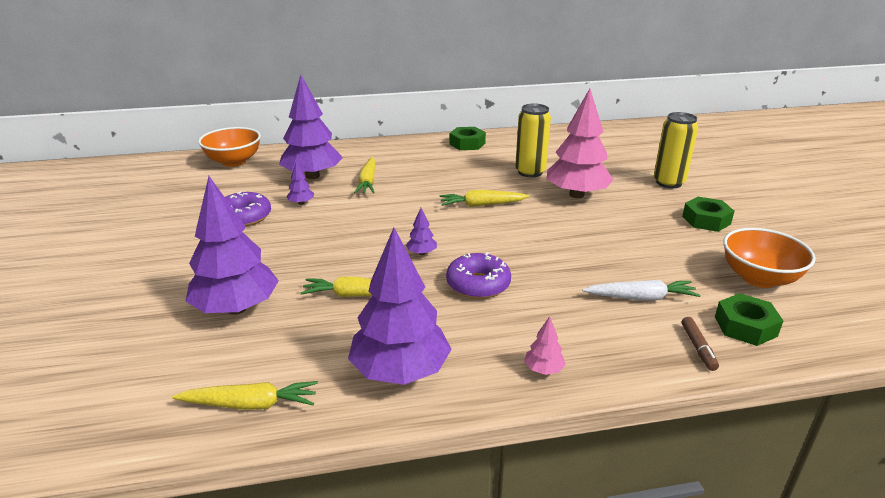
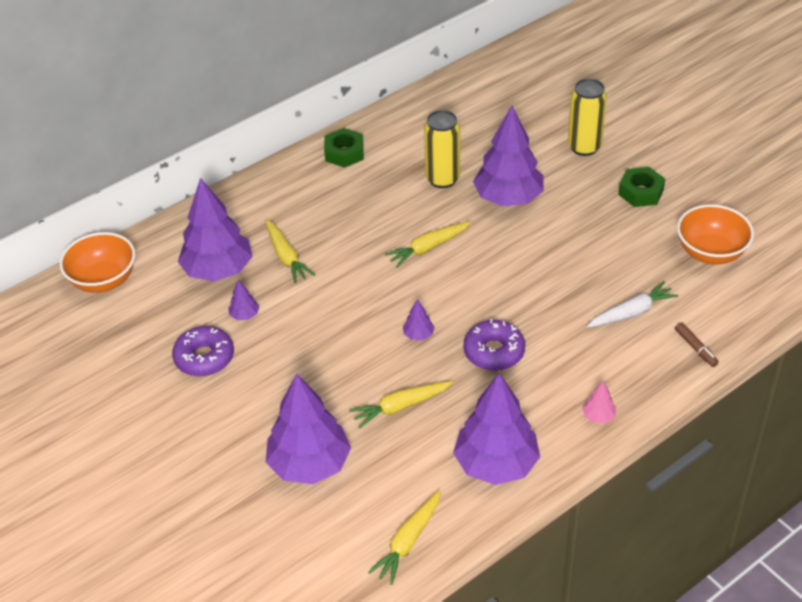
camera: 25 degrees left, 15 degrees up
(250, 404) = (408, 541): yellow carrot -> yellow carrot turned 150 degrees clockwise
(576, 195) = (508, 198): pink tree -> purple tree
(745, 326) = (720, 312): green nut -> none

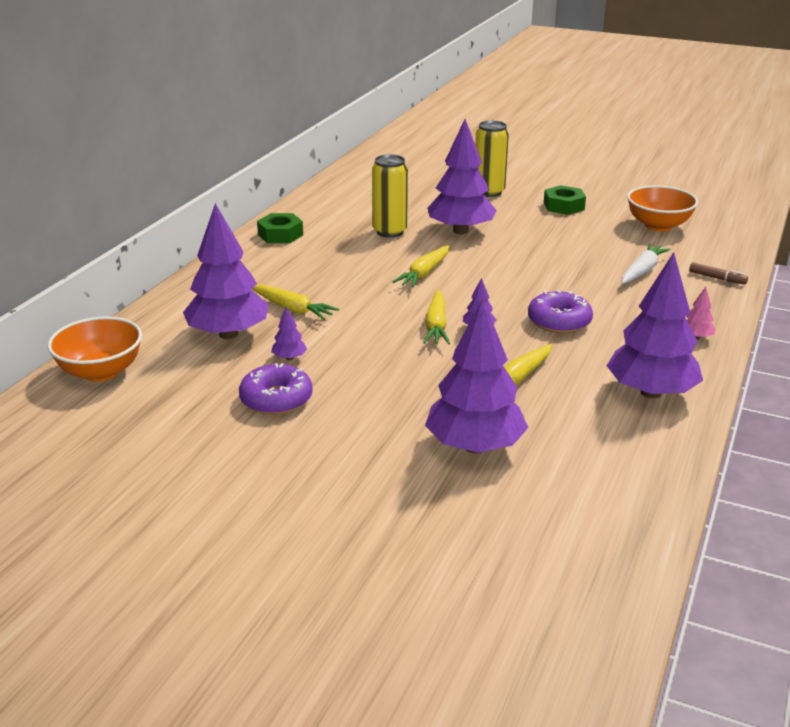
camera: 30 degrees left, 15 degrees down
(408, 541) = (638, 472): yellow carrot -> yellow carrot (436, 325)

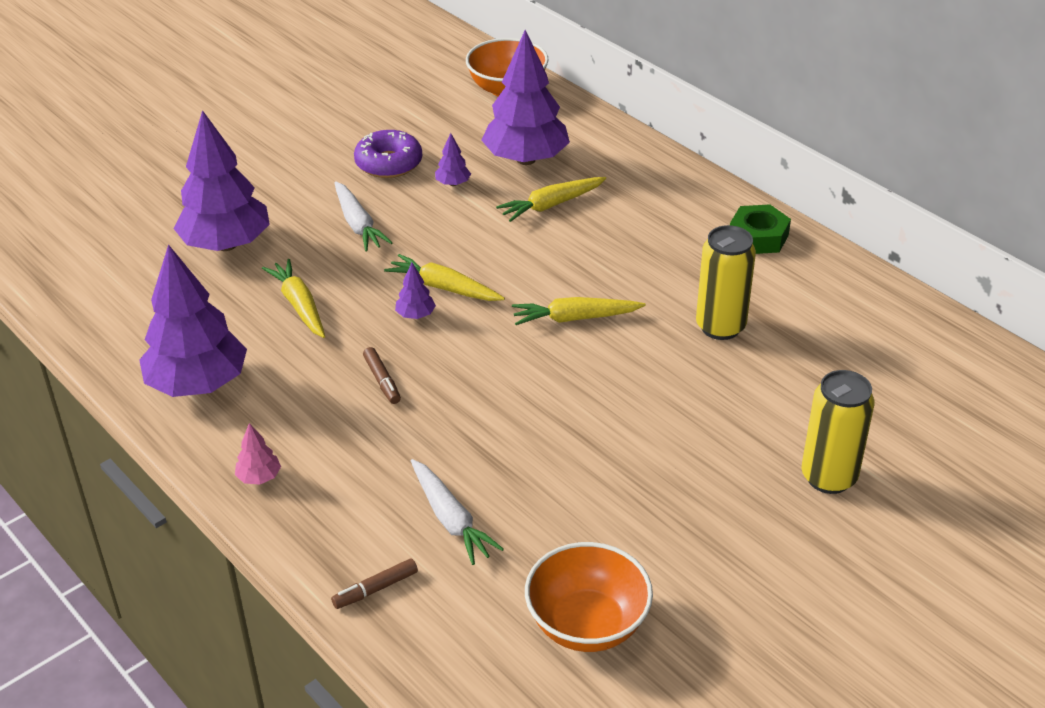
camera: 115 degrees right, 10 degrees up
(386, 386) = (358, 224): none -> white carrot
(424, 273) = (575, 318): yellow carrot -> yellow carrot turned 60 degrees counterclockwise
(460, 231) = (688, 392): purple tree -> none
(559, 321) = (382, 380): purple donut -> brown marker
(564, 206) = (726, 543): green nut -> none

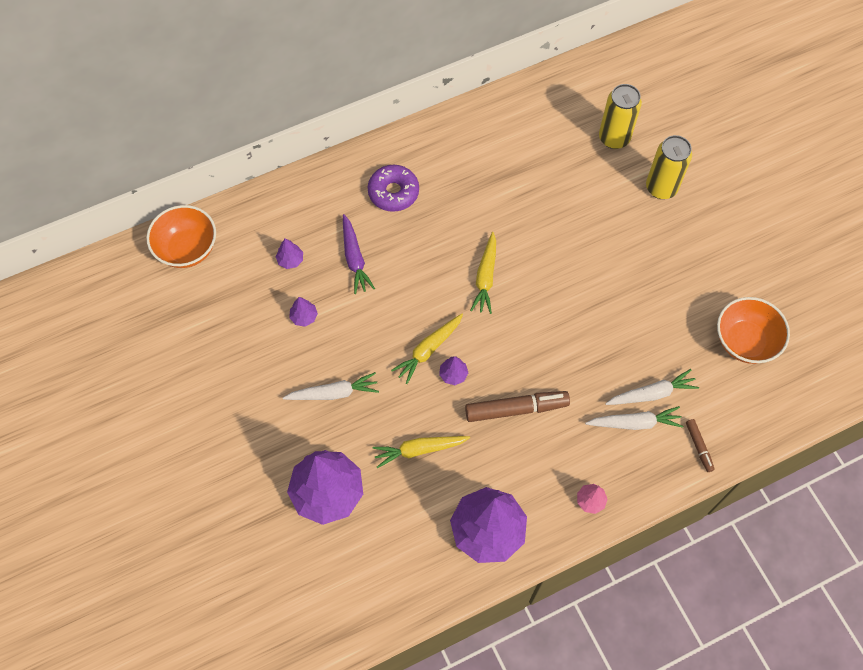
camera: 75 degrees left, 25 degrees up
(382, 380) = (516, 409): brown marker -> brown marker, size x1.92
(388, 163) = (260, 356): purple donut -> purple donut (393, 192)
(395, 506) = (634, 423): none -> white carrot
(526, 159) = (290, 260): purple tree -> purple tree, size x0.41
(552, 205) = (354, 258): yellow carrot -> purple carrot
(720, 327) = (518, 197): yellow can -> yellow can (614, 138)
(758, 237) = (433, 146): green nut -> none

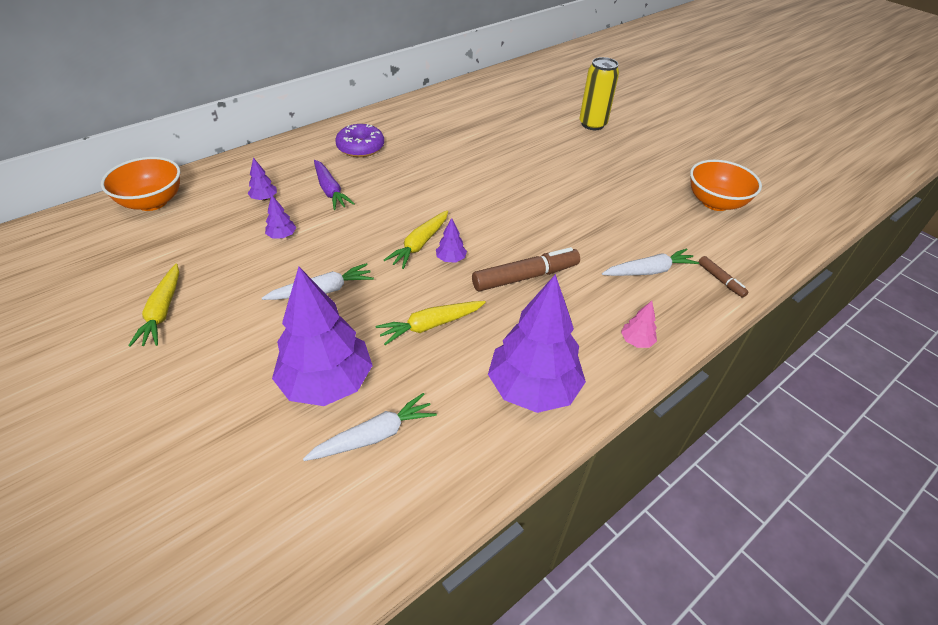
camera: 15 degrees left, 20 degrees down
(485, 277) = (461, 189): yellow carrot -> yellow carrot (163, 311)
(614, 138) = (541, 103): yellow can -> none
(651, 394) = (653, 248): white carrot -> white carrot (374, 436)

